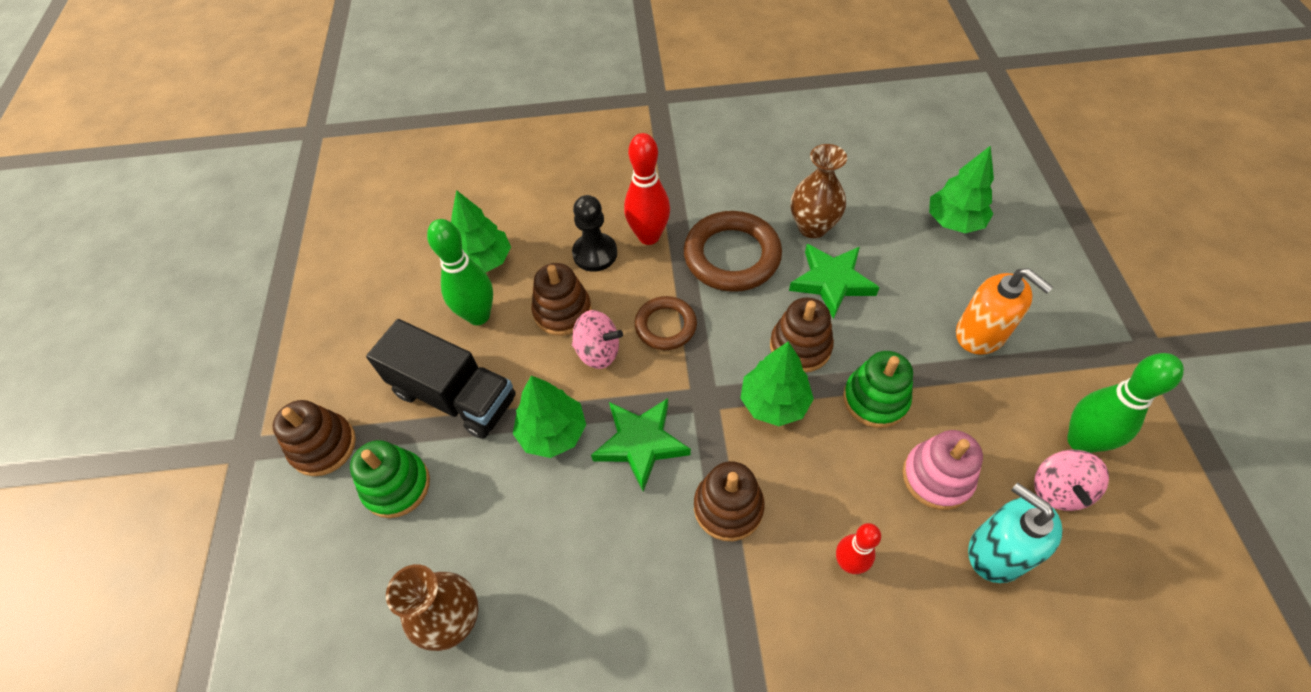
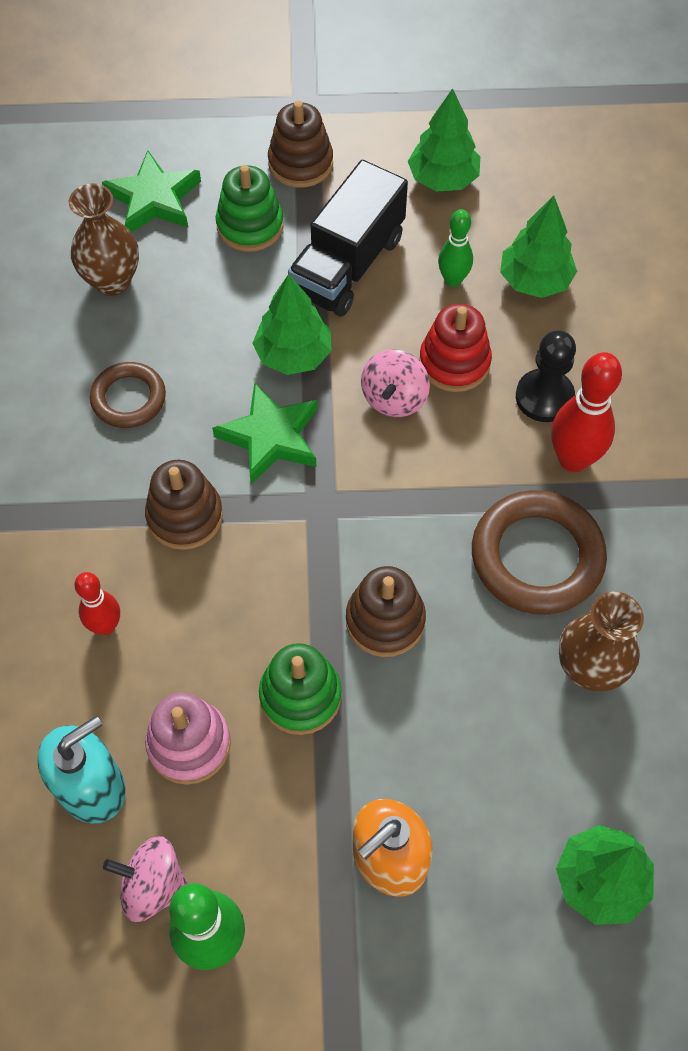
camera: 90 degrees right, 5 degrees up
(478, 316) = (453, 280): green bowling pin -> green bowling pin, size x0.62
(562, 311) = (454, 362): brown stacking toy -> red stacking toy
(665, 326) = (426, 470): brown ring -> brown ring (128, 398)
(774, 402) = (307, 579): green tree -> green tree (443, 179)
(832, 282) = (488, 677): green star -> green star (154, 199)

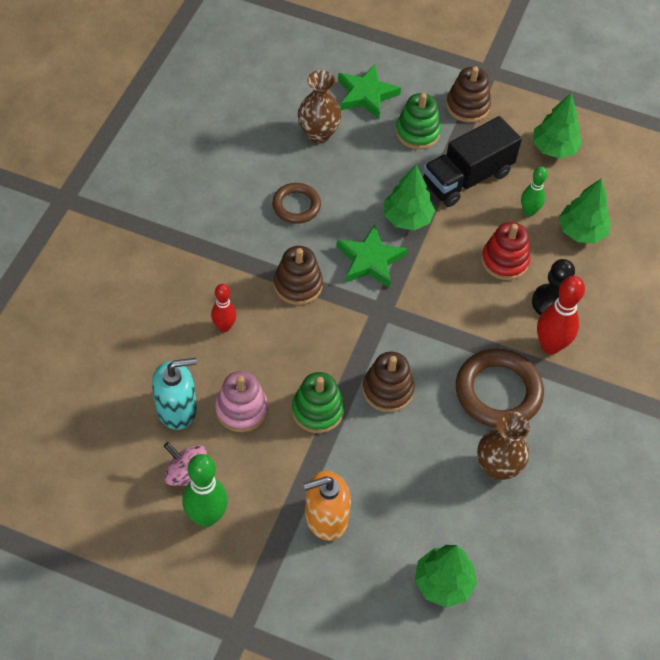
camera: 20 degrees right, 5 degrees down
(394, 398) = (456, 267): pink spinning top -> none

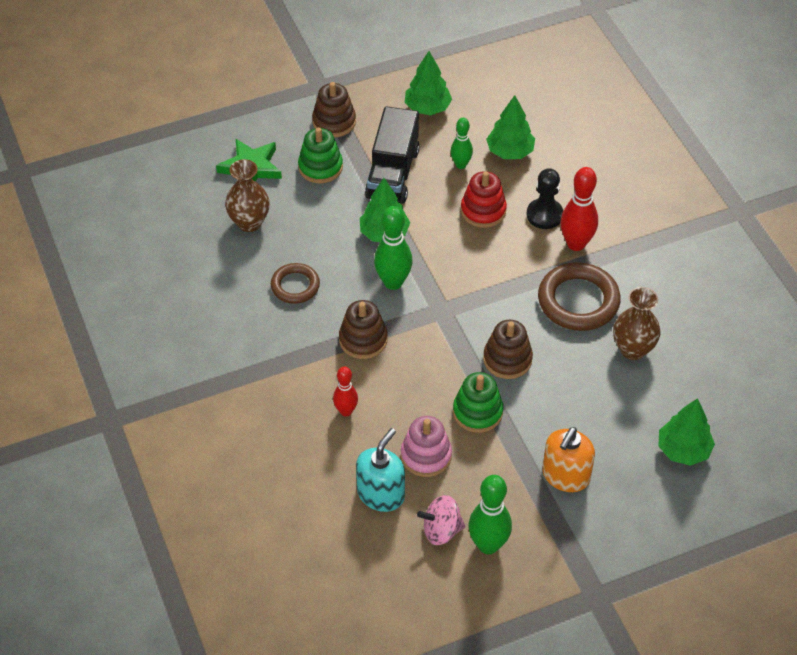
camera: 40 degrees left, 5 degrees down
(370, 260) = (393, 282): green star -> green bowling pin

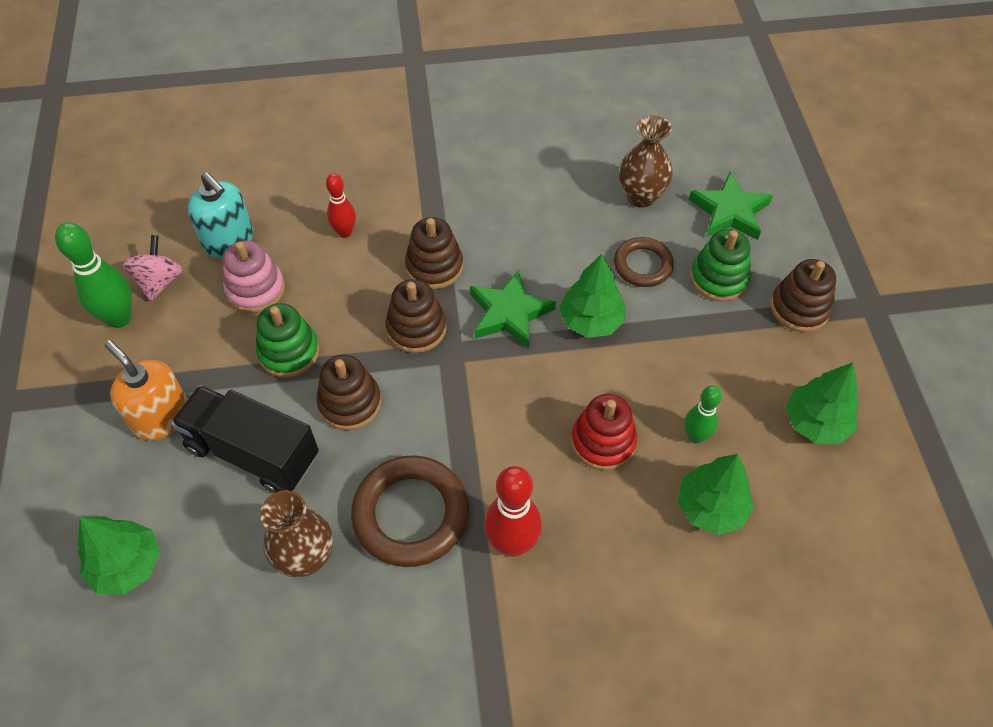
camera: 105 degrees right, 5 degrees up
(295, 286) = (533, 220): brown ring -> brown ring (642, 265)
(392, 173) = (693, 352): black truck -> black truck (253, 452)
(393, 282) = (509, 313): green bowling pin -> green star
(427, 336) = (416, 328): none -> brown stacking toy
(544, 215) = (576, 518): black pawn -> none

